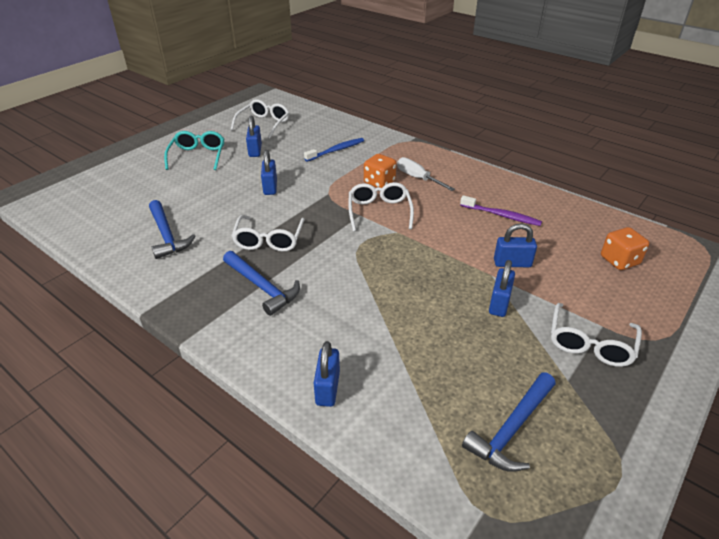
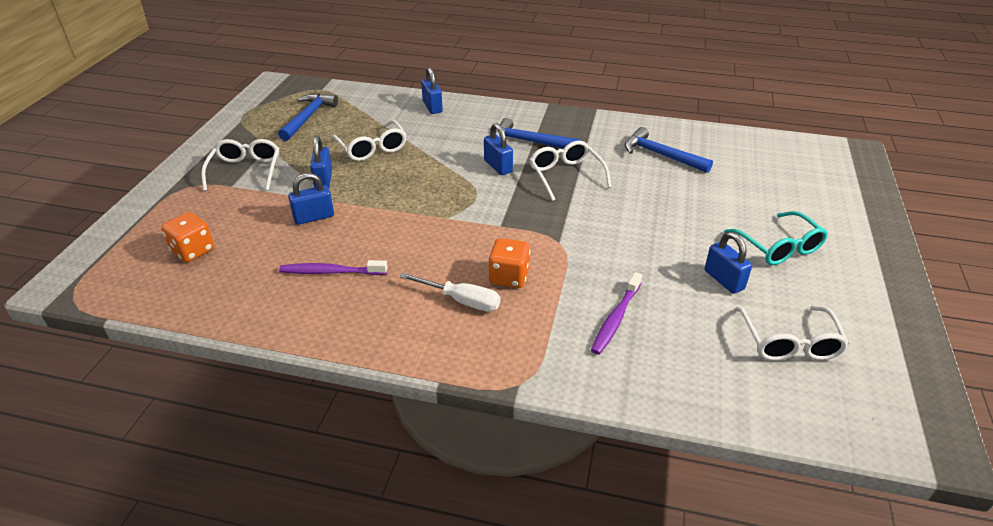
camera: 155 degrees right, 0 degrees up
(270, 187) = (633, 230): blue padlock -> blue padlock (498, 166)
(336, 150) = (616, 319): blue toothbrush -> purple toothbrush
(379, 211) = (481, 235): white glasses -> white glasses (372, 148)

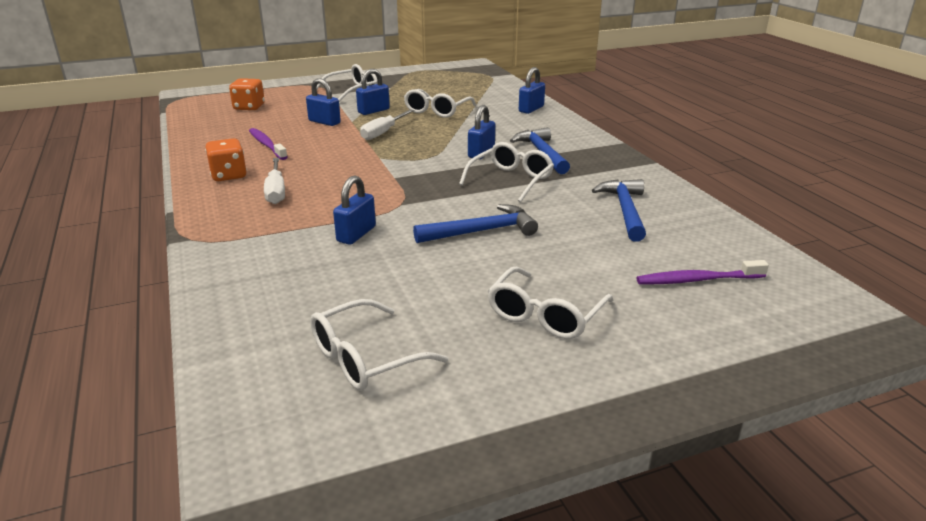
camera: 55 degrees right, 10 degrees down
(308, 117) = (446, 84): blue hammer -> blue hammer (481, 231)
(389, 195) = (383, 133): none -> white screwdriver
(509, 277) = (326, 199): orange dice -> orange dice (229, 175)
(616, 319) = (313, 256): purple toothbrush -> purple toothbrush (697, 280)
(724, 280) = (438, 295): blue padlock -> blue padlock (356, 234)
(779, 247) = (545, 315): turquoise glasses -> white glasses

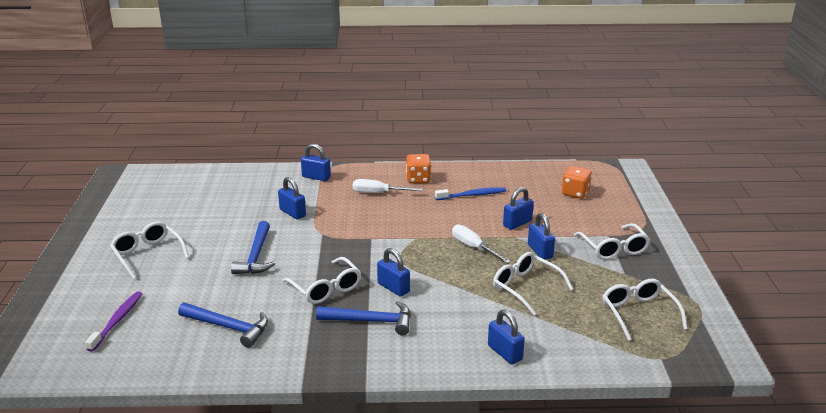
camera: 110 degrees right, 0 degrees up
(233, 242) = (316, 177): none -> blue padlock
(267, 145) = (472, 195): purple toothbrush -> blue toothbrush
(365, 358) = (171, 201): white glasses -> white glasses (638, 313)

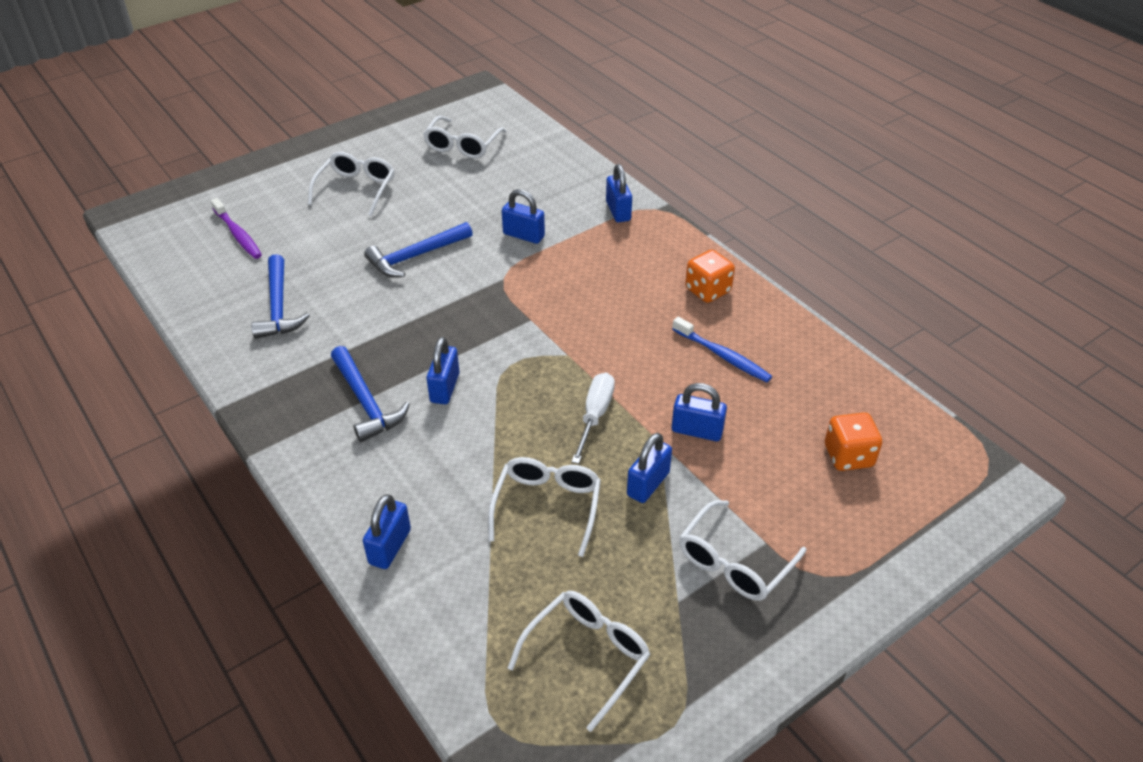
camera: 55 degrees right, 15 degrees up
(117, 321) = (238, 234): purple toothbrush -> purple toothbrush turned 75 degrees clockwise
(292, 213) = (523, 235): blue padlock -> blue padlock turned 75 degrees counterclockwise
(326, 288) = (399, 337): white glasses -> white glasses (462, 146)
(378, 193) = (636, 275): white screwdriver -> none

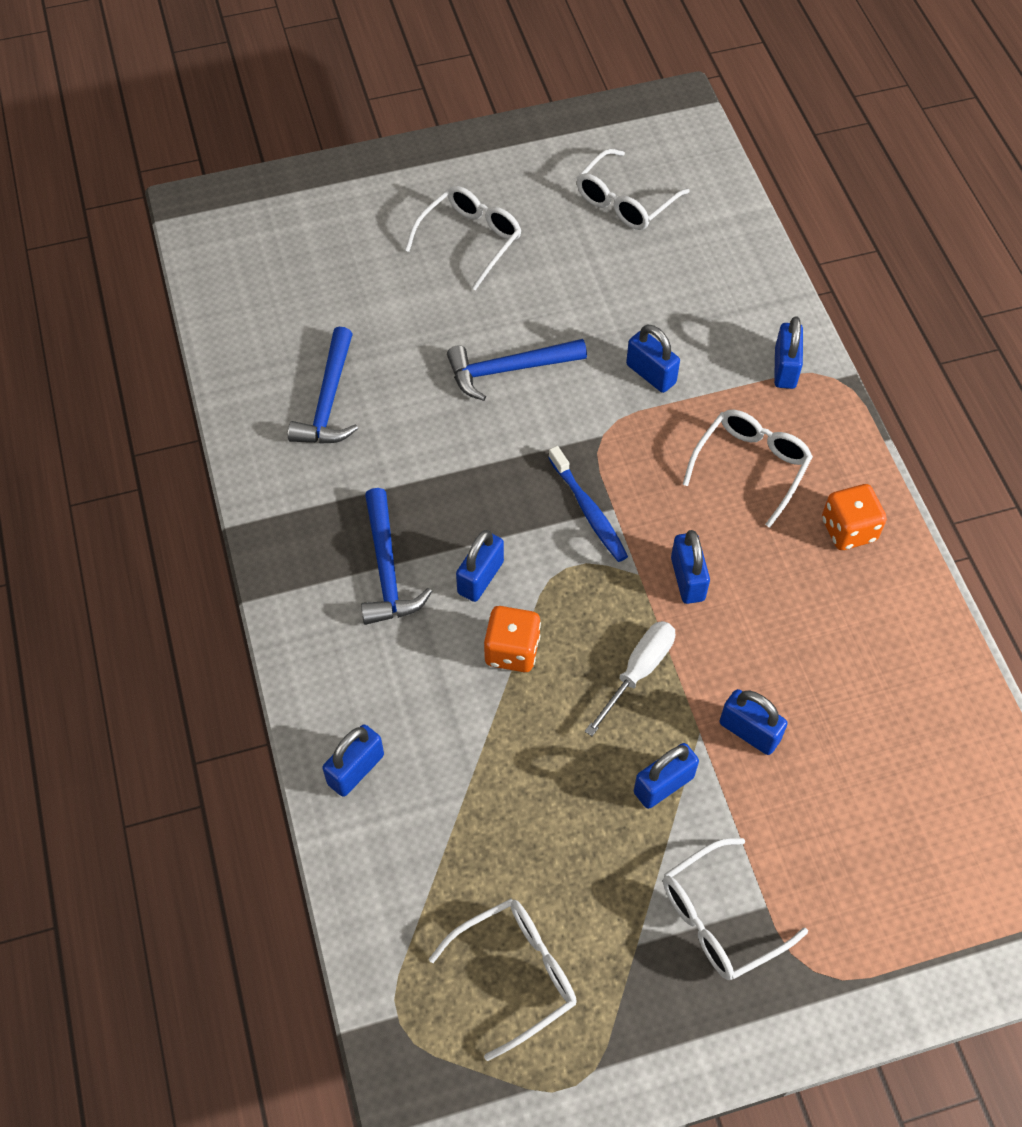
camera: 20 degrees right, 15 degrees up
(238, 234) = (311, 275): purple toothbrush -> none
(547, 506) = (540, 775): white glasses -> white glasses (751, 466)
(606, 348) = (687, 579): none -> blue padlock
(722, 356) = (825, 634): blue toothbrush -> blue toothbrush (588, 510)
(848, 456) = (915, 826): orange dice -> orange dice (512, 650)

